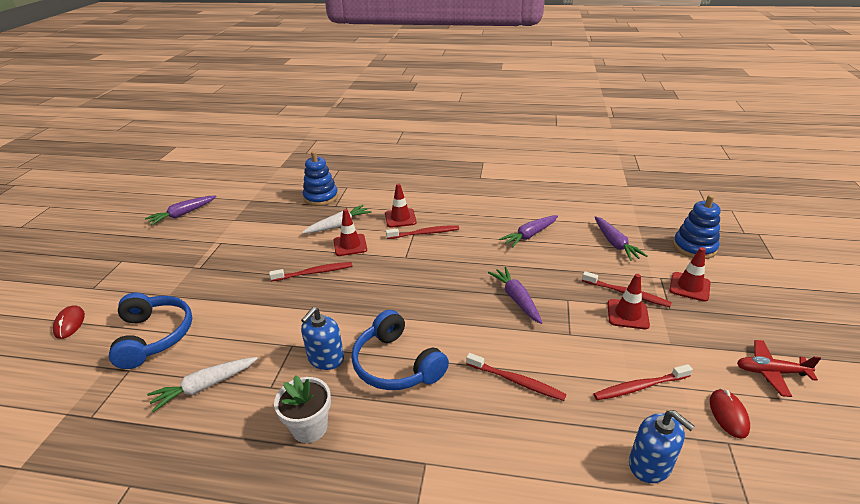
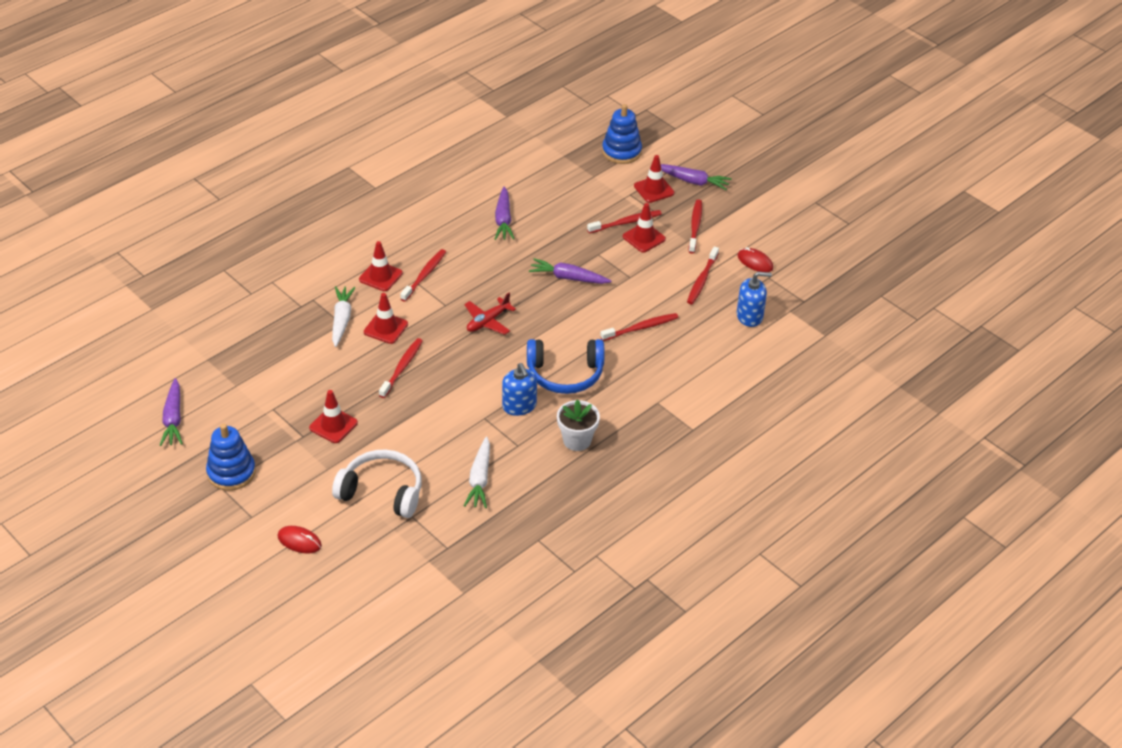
camera: 55 degrees left, 10 degrees up
(154, 336) = (382, 492): blue headphones -> white headphones
(221, 274) = (333, 425): none -> red traffic cone
(321, 197) = (270, 308): blue stacking toy -> blue stacking toy (231, 472)
(615, 243) = (569, 185): purple carrot -> purple carrot (692, 181)
(695, 338) = (695, 226): none -> red toothbrush
(771, 372) = (750, 220): red plane -> red plane (488, 321)

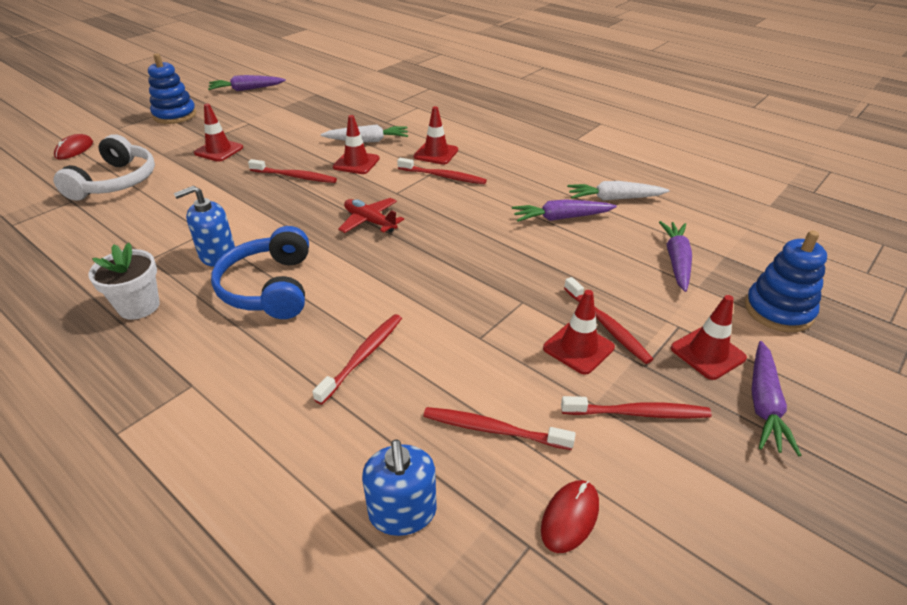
camera: 85 degrees right, 5 degrees down
(480, 479) = (105, 237): white carrot -> white carrot (614, 199)
(568, 278) = (463, 277): purple carrot -> purple carrot (676, 261)
(641, 328) = (363, 356): red toothbrush -> red toothbrush turned 120 degrees counterclockwise

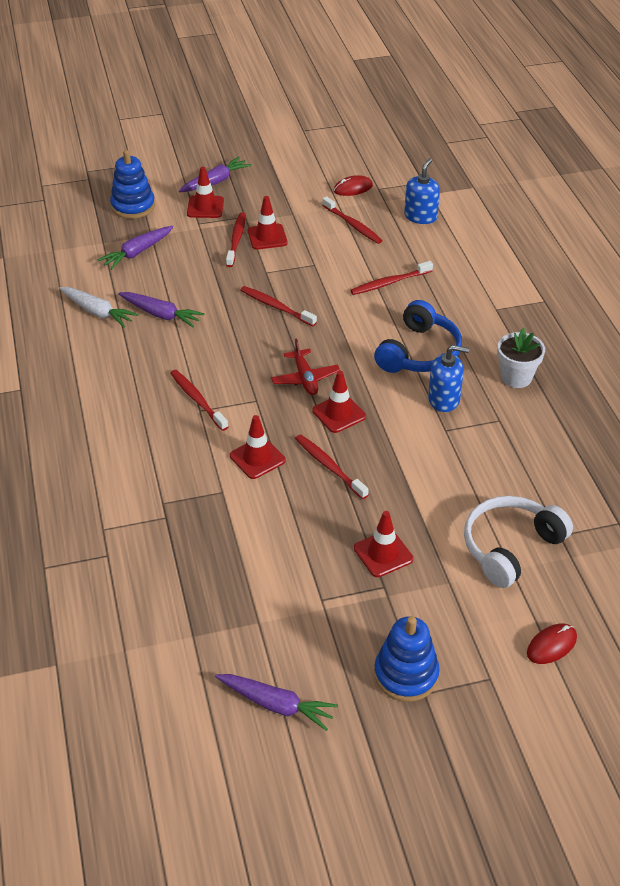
camera: 145 degrees left, 5 degrees up
(367, 141) = (217, 490): white carrot -> none
(436, 153) = (171, 434): red traffic cone -> red traffic cone (339, 413)
(638, 413) = (277, 202): red toothbrush -> red toothbrush (276, 307)

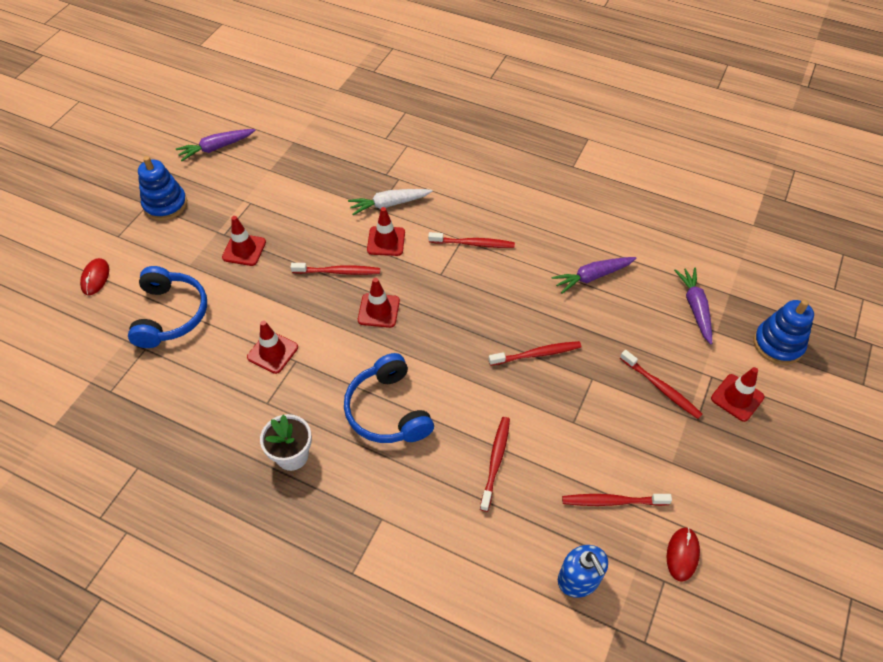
camera: 130 degrees right, 10 degrees up
(97, 312) = (628, 243): white carrot -> white carrot (389, 204)
(215, 182) = (782, 434): purple carrot -> none
(267, 237) = (647, 414): red traffic cone -> red traffic cone (272, 352)
(305, 378) = (434, 316): red plane -> none
(444, 399) = (324, 385): blue soap dispenser -> none
(510, 547) = (171, 314): white headphones -> blue headphones

